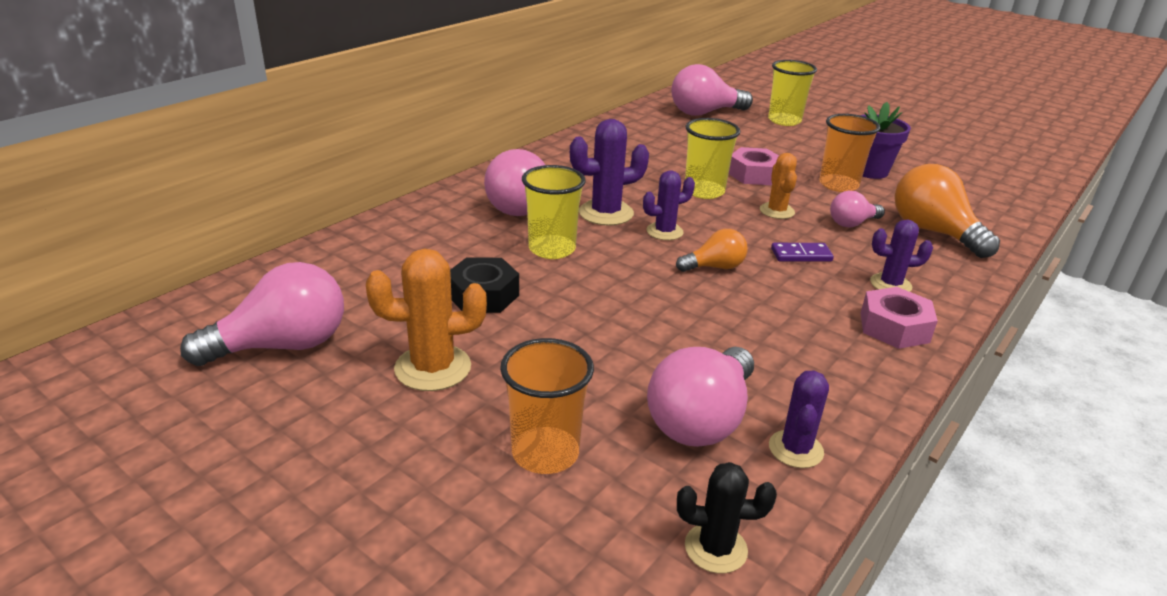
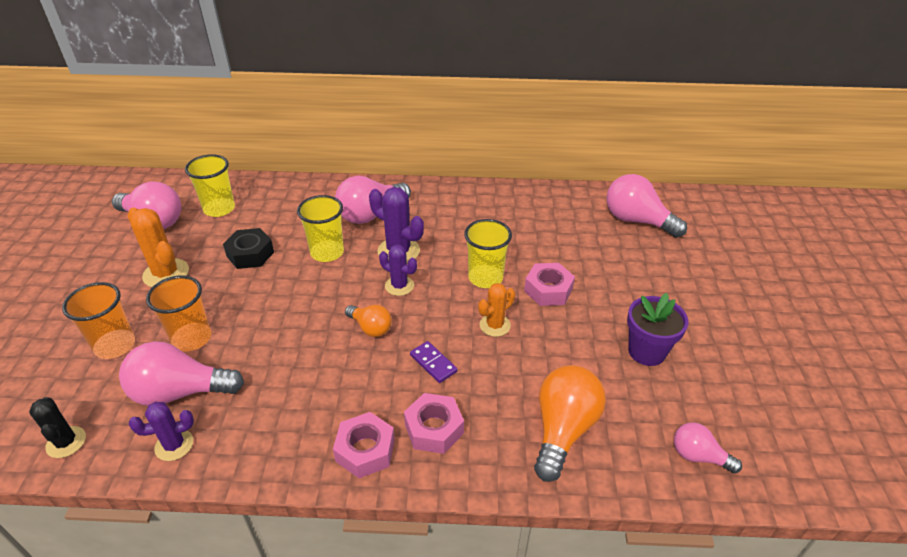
camera: 55 degrees right, 10 degrees up
(784, 121) = (688, 266): yellow cup -> yellow cup (219, 209)
(838, 185) = (590, 342): orange cup -> orange cup (192, 338)
(852, 223) = (521, 374): pink light bulb -> pink light bulb (698, 456)
(890, 284) = (434, 429): purple cactus -> pink nut

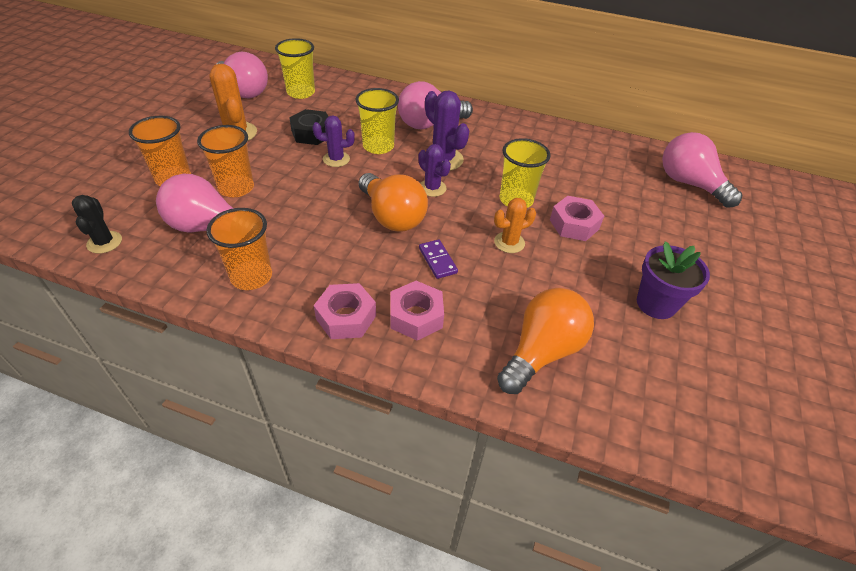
camera: 15 degrees right, 5 degrees up
(174, 445) = (187, 268): purple cactus -> purple cactus (336, 159)
(249, 435) = (251, 276): none -> orange cup
(371, 328) = (392, 216): orange light bulb -> orange light bulb, size x1.77
(698, 456) = (676, 416): pink light bulb -> none

